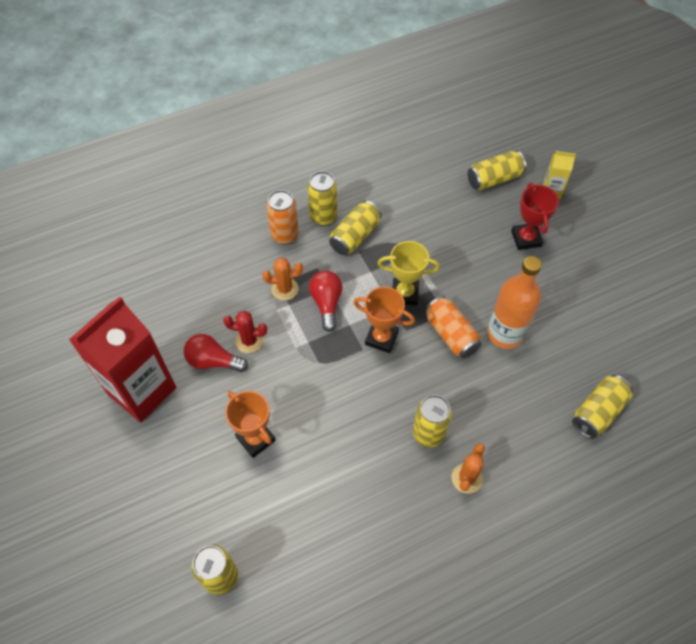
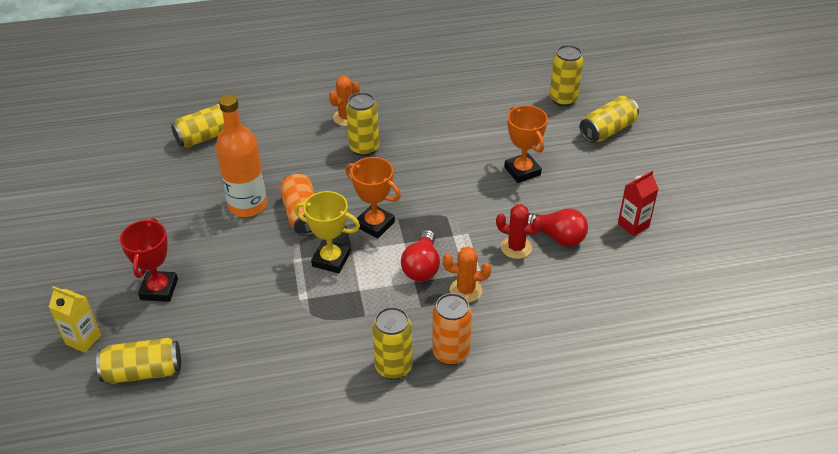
camera: 165 degrees left, 15 degrees down
(142, 391) = (633, 225): red carton -> red carton, size x0.44
(355, 236) = (361, 334): yellow can -> yellow can (607, 130)

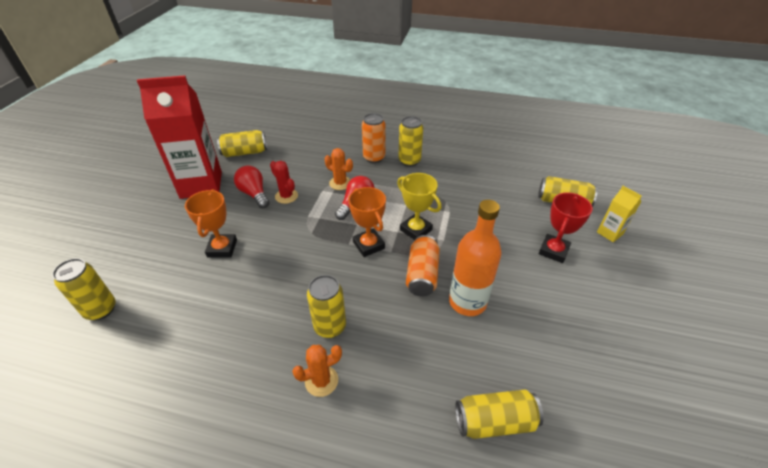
camera: 155 degrees left, 0 degrees up
(607, 130) = (115, 259): yellow can -> yellow can (245, 152)
(633, 225) = (201, 185): red carton -> red carton, size x2.28

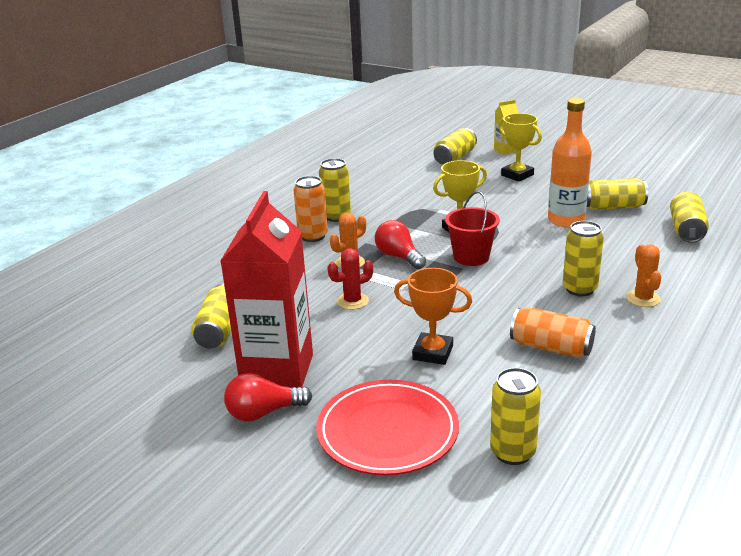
camera: 70 degrees left, 15 degrees down
(134, 244) = (387, 431): none -> red plate
(254, 194) = (331, 325): red light bulb -> red light bulb (263, 413)
(368, 245) = (471, 257): orange trophy -> red bucket
(422, 274) = (525, 235): orange can -> orange can (551, 347)
(520, 340) = (613, 207): none -> yellow can
(553, 251) = (517, 175): red trophy -> yellow trophy

